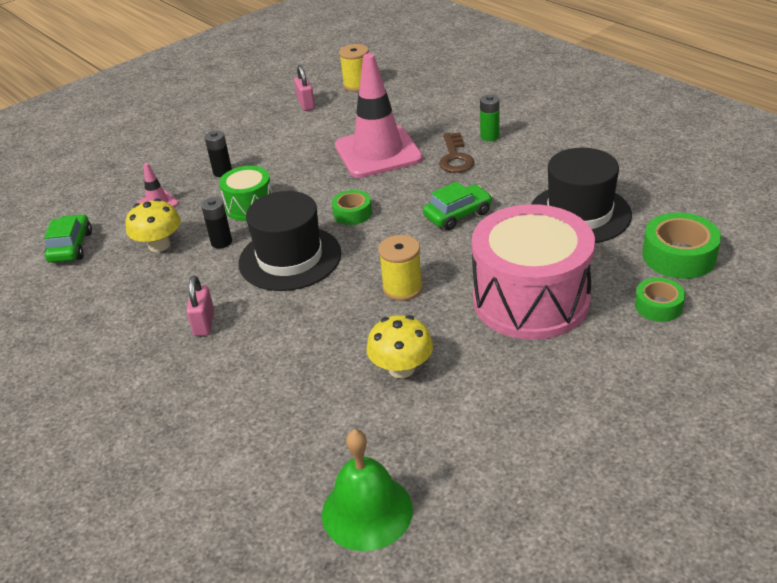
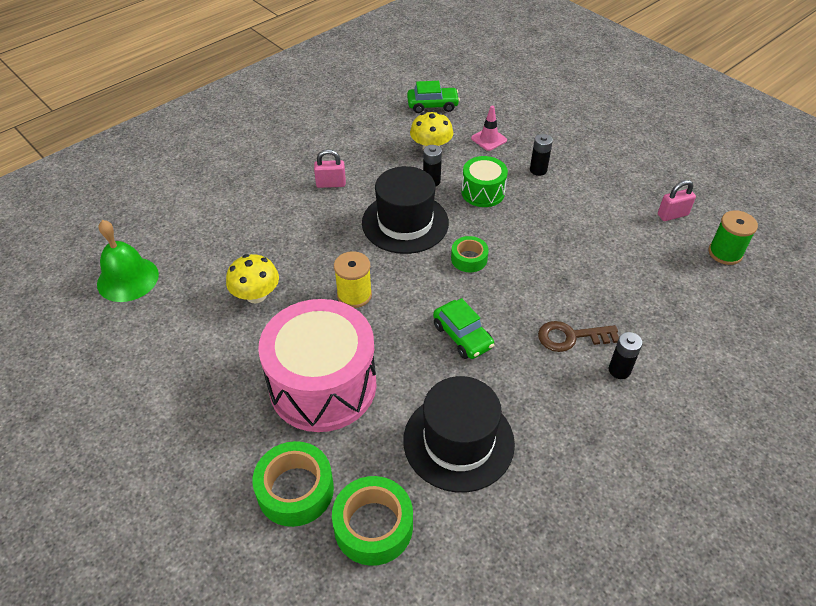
camera: 85 degrees right, 10 degrees up
(357, 85) = (725, 253): yellow spool -> green spool
(378, 152) = (578, 274): pink traffic cone -> none
(489, 136) = (619, 370): green battery -> black battery
(658, 306) = (295, 490): green tape -> green tape, size x1.64

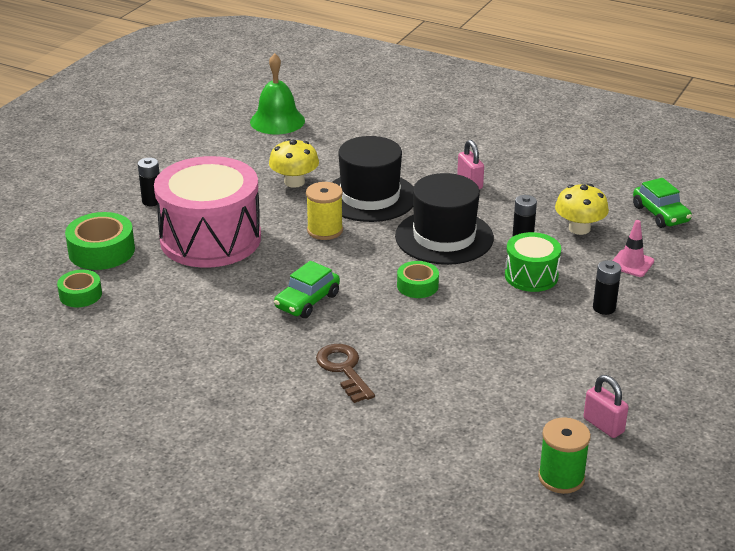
camera: 70 degrees right, 15 degrees down
(373, 526) = (80, 295): green tape -> green tape, size x0.61
(458, 441) = (180, 321): black hat -> black hat (370, 197)
(619, 370) = (314, 408): black battery -> black battery (152, 201)

